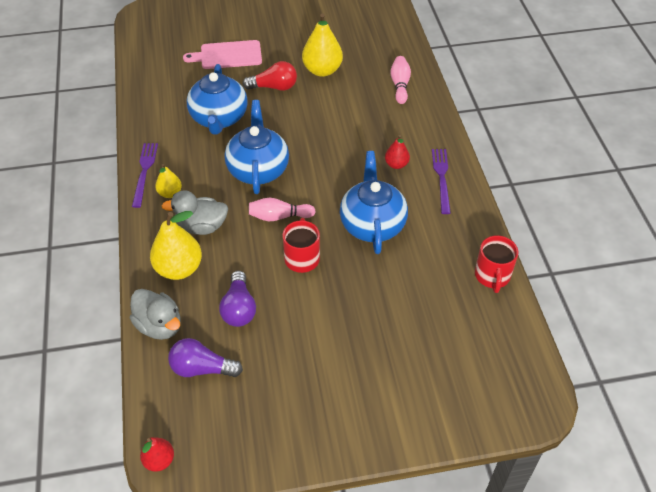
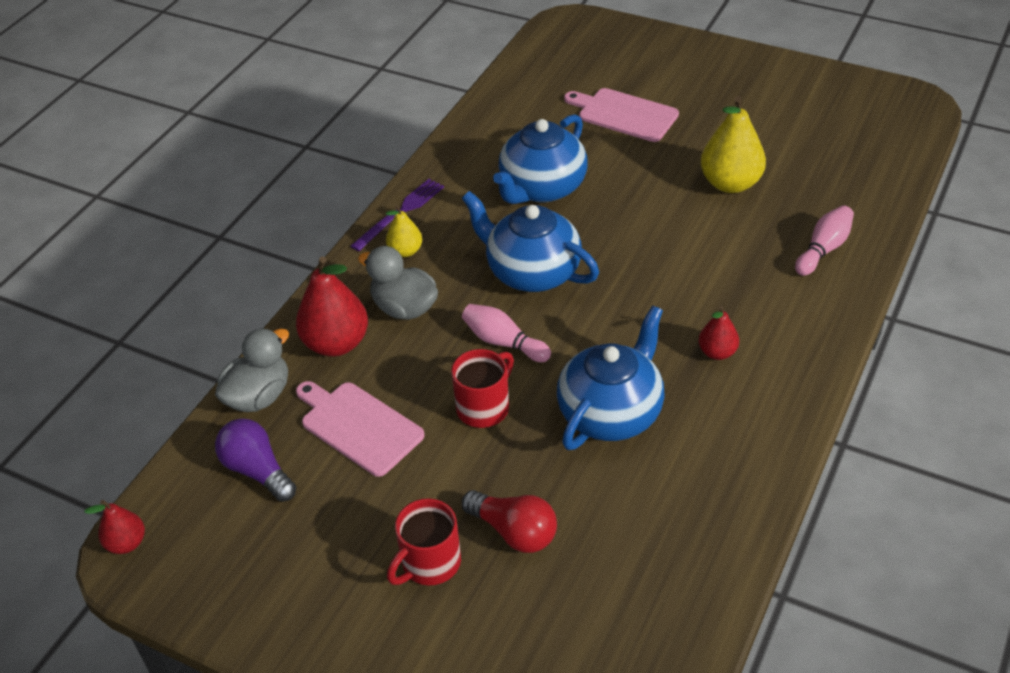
camera: 40 degrees right, 5 degrees down
(159, 325) = (259, 396): grey duck -> grey duck turned 135 degrees counterclockwise
(179, 268) = (336, 343): yellow pear -> red pear
(239, 308) = (358, 426): purple light bulb -> pink cutting board
(258, 169) = (532, 272): blue teapot -> blue teapot turned 90 degrees counterclockwise
(274, 87) = (646, 178): red light bulb -> red light bulb (514, 531)
(441, 178) = (765, 402): purple fork -> none
(492, 276) = (712, 571): red mug -> red mug (429, 563)

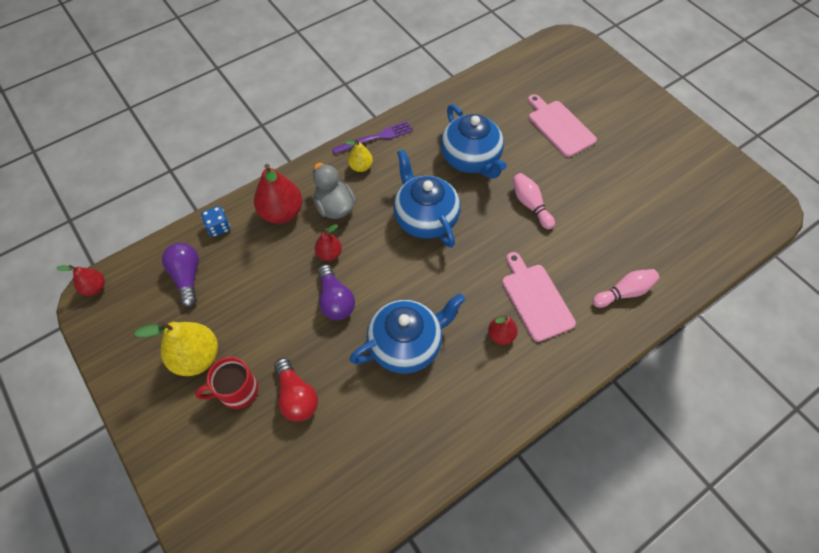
camera: 25 degrees right, 15 degrees up
(259, 396) = (218, 227): grey duck -> blue dice
(358, 426) = (258, 276): pink cutting board -> pink cutting board (535, 299)
(437, 361) = (329, 254): none -> red pear
(484, 407) = (335, 300): red mug -> purple light bulb
(504, 342) = (376, 260): pink bowling pin -> pink bowling pin (530, 205)
(542, 188) = (471, 159): blue teapot -> blue teapot turned 90 degrees counterclockwise
(730, 183) = (595, 211): yellow pear -> yellow pear (197, 357)

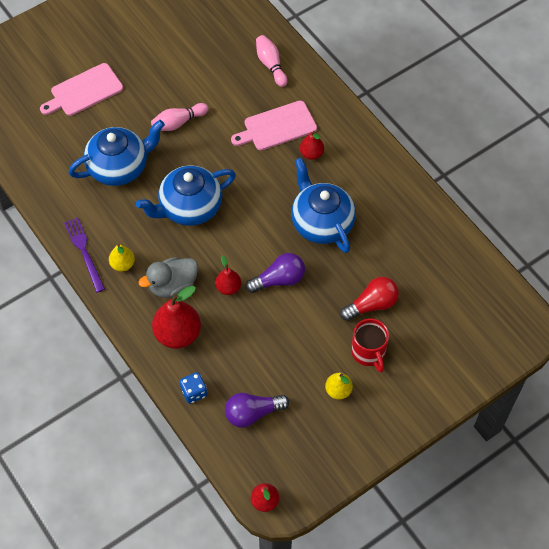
camera: 90 degrees left, 0 degrees up
(197, 357) = (338, 390): yellow pear -> yellow pear, size x0.55

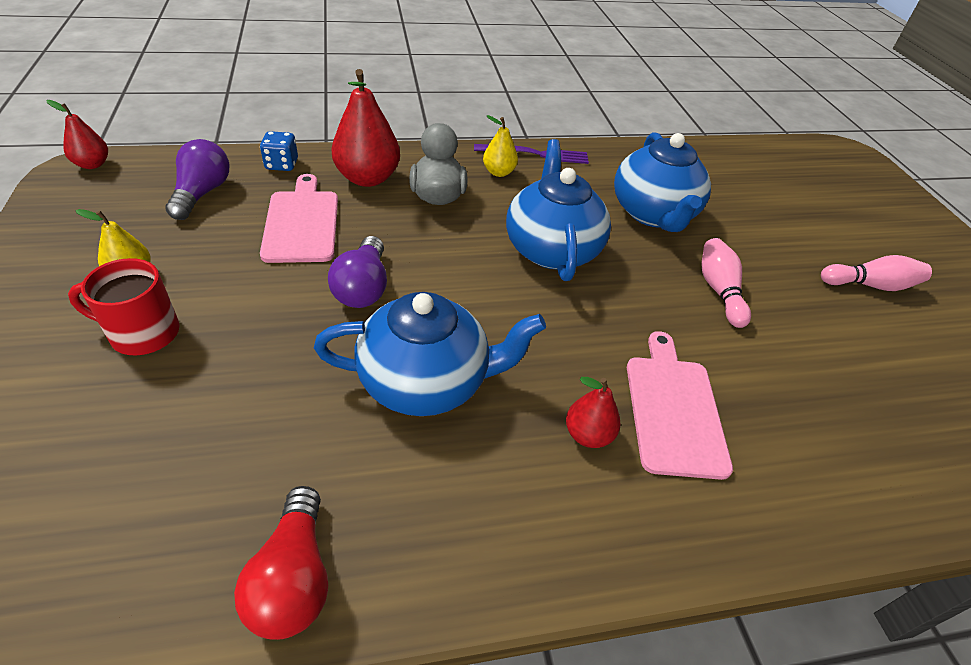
camera: 110 degrees right, 15 degrees down
(84, 91) = (801, 225): pink cutting board -> pink cutting board (302, 222)
(228, 287) = (394, 237): red pear -> none
(271, 65) = (843, 465): pink bowling pin -> pink bowling pin (870, 285)
(371, 304) = (214, 376): red light bulb -> red light bulb (294, 578)

